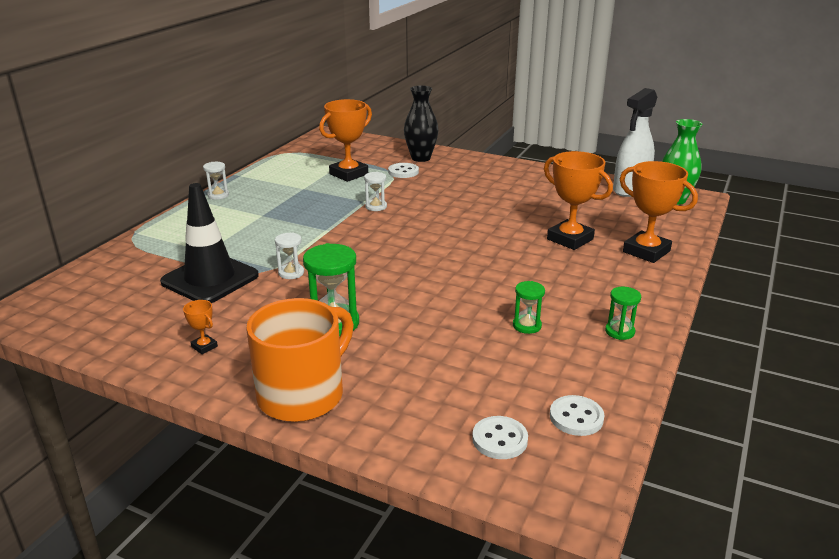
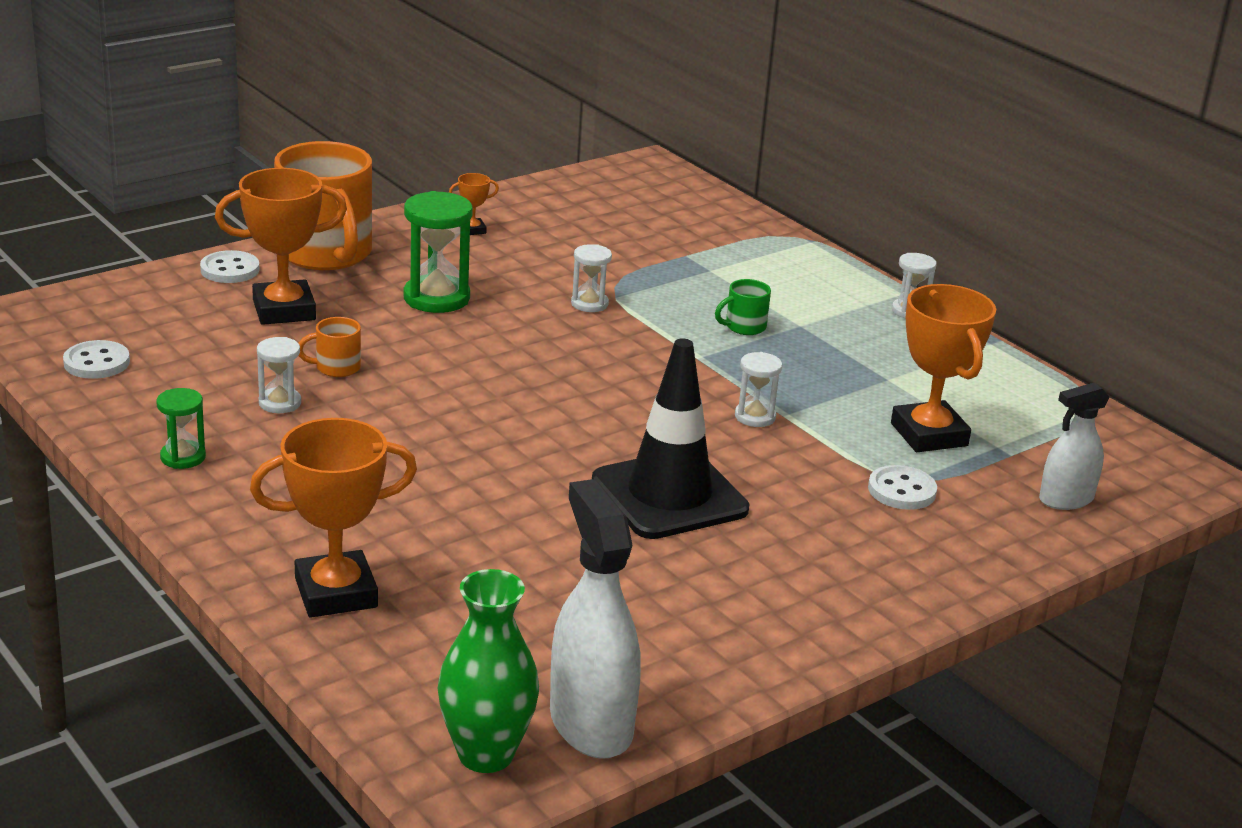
camera: 115 degrees right, 0 degrees up
(210, 279) = (626, 258): black traffic cone -> black traffic cone (669, 495)
(278, 227) = (744, 327): none -> green mug
(372, 148) = (1066, 499): none -> white spray bottle
(421, 158) = (969, 534): black vase -> none
(465, 324) = (336, 368): none -> orange mug
(499, 439) = (129, 316): white button -> white button (230, 270)
(527, 326) = (280, 403): green hourglass -> white hourglass
(570, 239) = (458, 540): orange trophy -> orange trophy (284, 310)

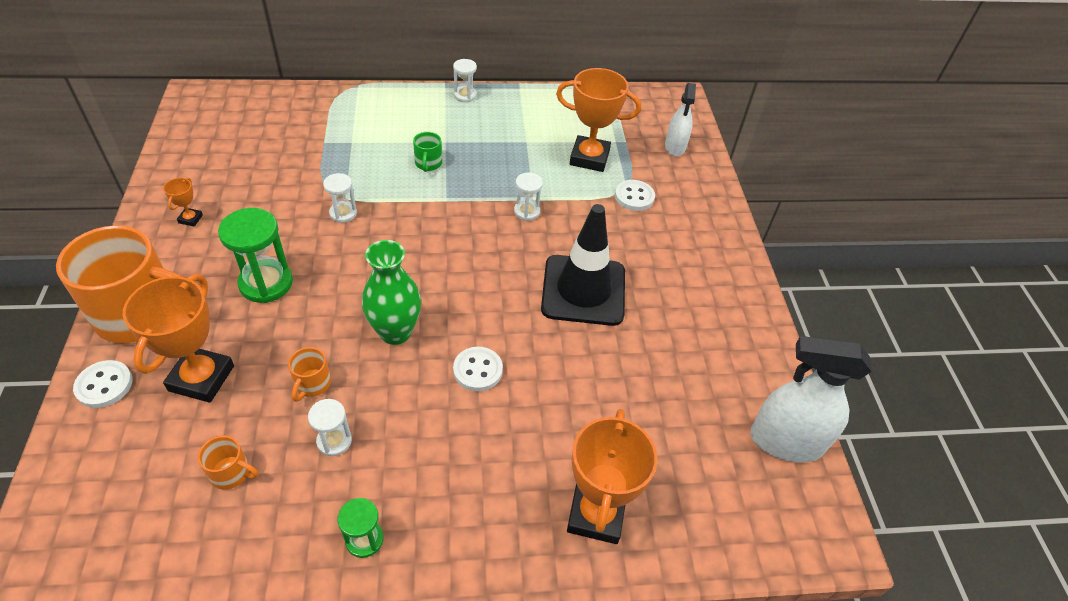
camera: 60 degrees left, 20 degrees up
(96, 362) = (169, 545): white button -> white button (478, 370)
(194, 364) = (231, 473): none -> orange mug
(485, 754) = (797, 509): green vase -> green vase (395, 332)

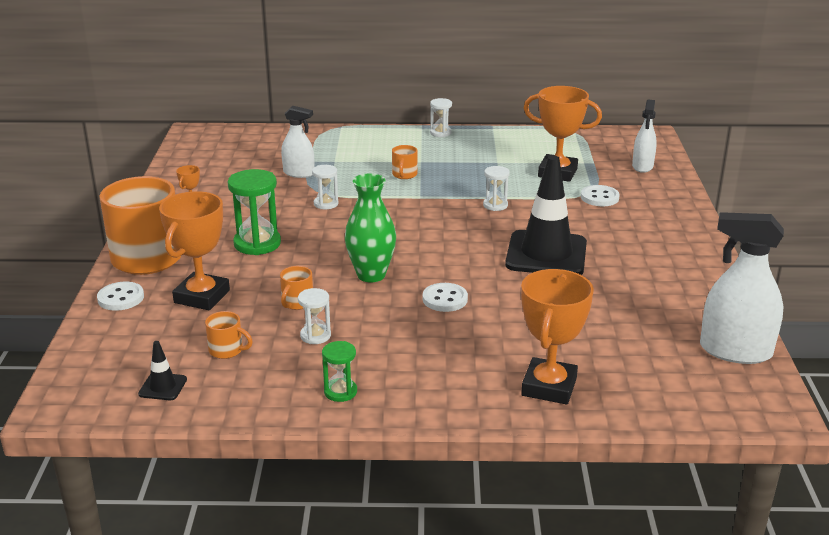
camera: 10 degrees right, 20 degrees down
(153, 545) = (163, 387): none -> black traffic cone
(312, 163) = (299, 173): none -> white spray bottle
(428, 164) = (404, 175): green mug -> orange mug

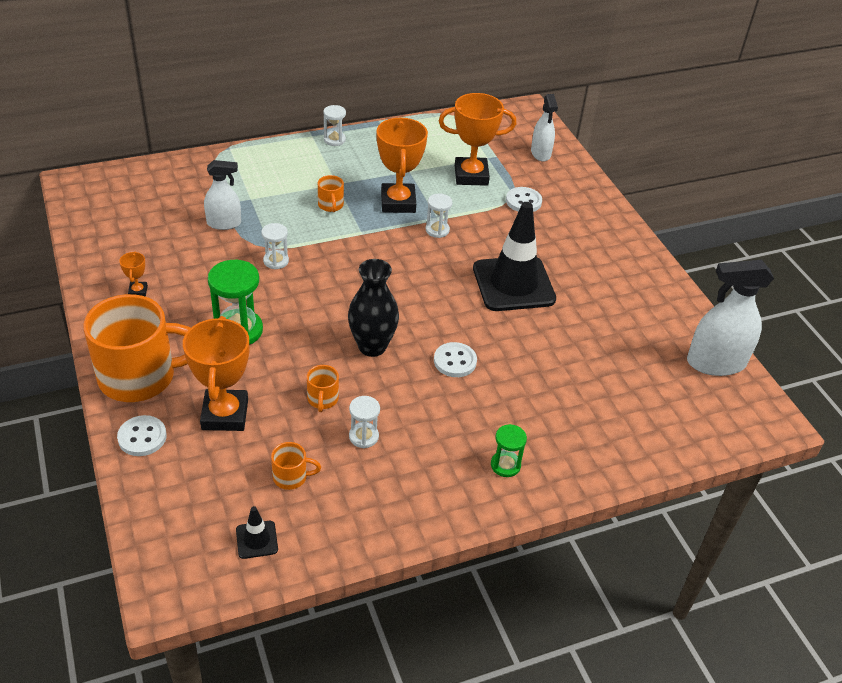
camera: 25 degrees left, 15 degrees up
(340, 392) = (424, 498): green hourglass -> green hourglass (505, 465)
(371, 275) = (372, 346): green vase -> black vase
(549, 387) = (594, 442): orange trophy -> orange trophy (398, 202)

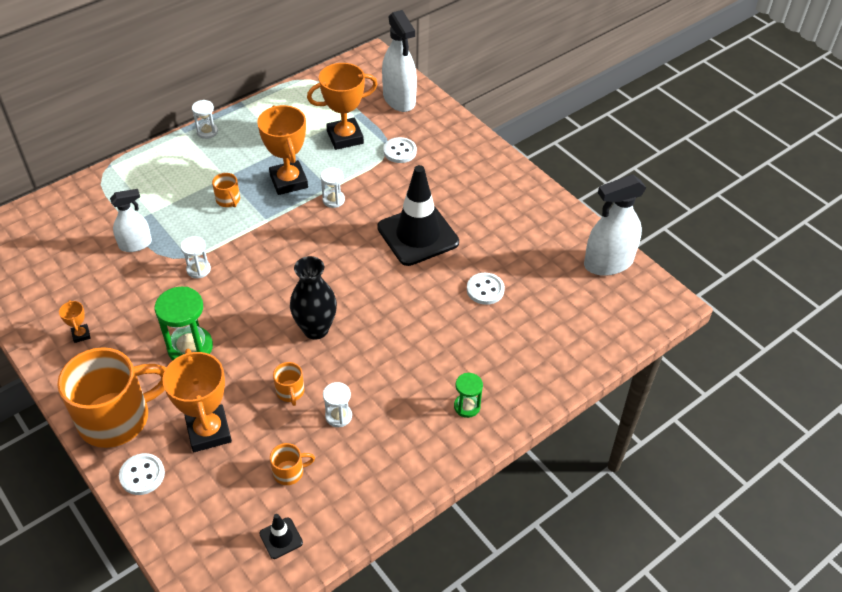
camera: 15 degrees left, 5 degrees up
(455, 361) = (392, 323): white button -> white button (485, 290)
(540, 153) = (399, 99): white spray bottle -> white spray bottle, size x1.62

